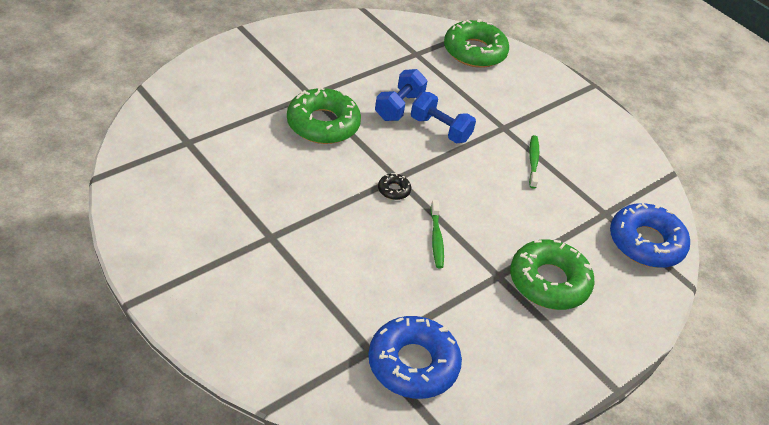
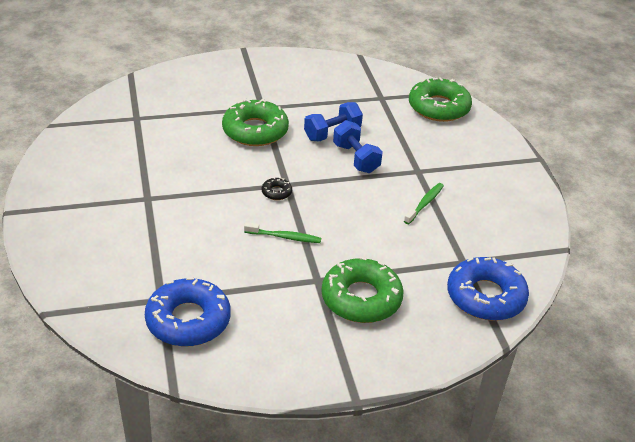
camera: 30 degrees right, 5 degrees down
(436, 238) = (284, 237): green toothbrush -> green toothbrush turned 105 degrees counterclockwise

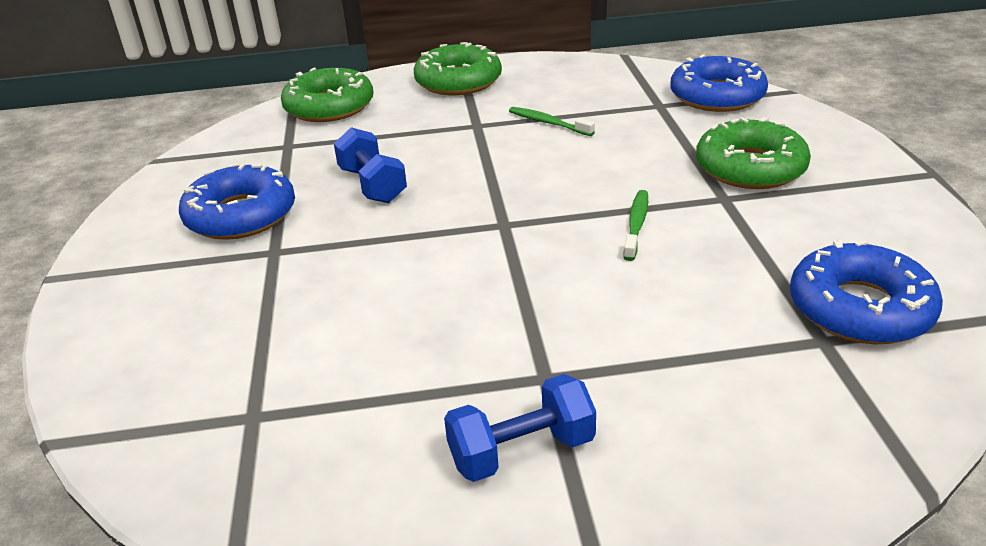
camera: 80 degrees left, 5 degrees down
(255, 131) = (346, 257): green donut -> green donut (458, 81)
(276, 192) = (525, 233): black donut -> none
(298, 92) = (241, 215): none -> blue donut
(356, 158) = (442, 167): blue dumbbell -> blue dumbbell (521, 451)

